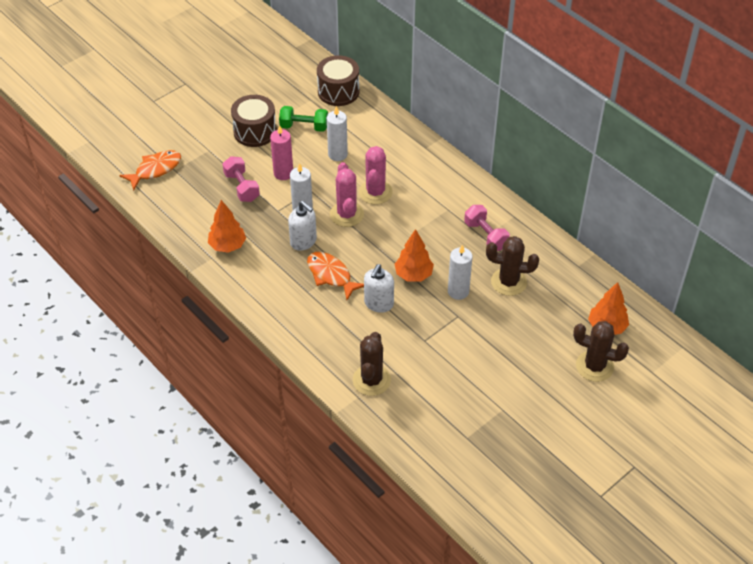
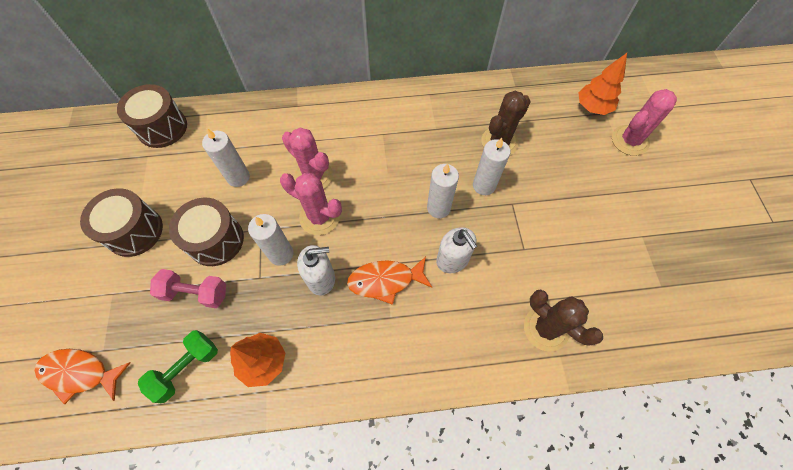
camera: 55 degrees left, 15 degrees up
(155, 170) = (80, 373): orange fish -> orange fish turned 75 degrees counterclockwise
(283, 173) = (216, 240): pink candle -> brown drum
(304, 127) = (175, 183): green dumbbell -> green dumbbell (186, 368)
(413, 275) = (438, 208): orange tree -> white candle
(485, 235) = (435, 126): pink dumbbell -> none
(594, 366) = (630, 140): brown cactus -> pink cactus

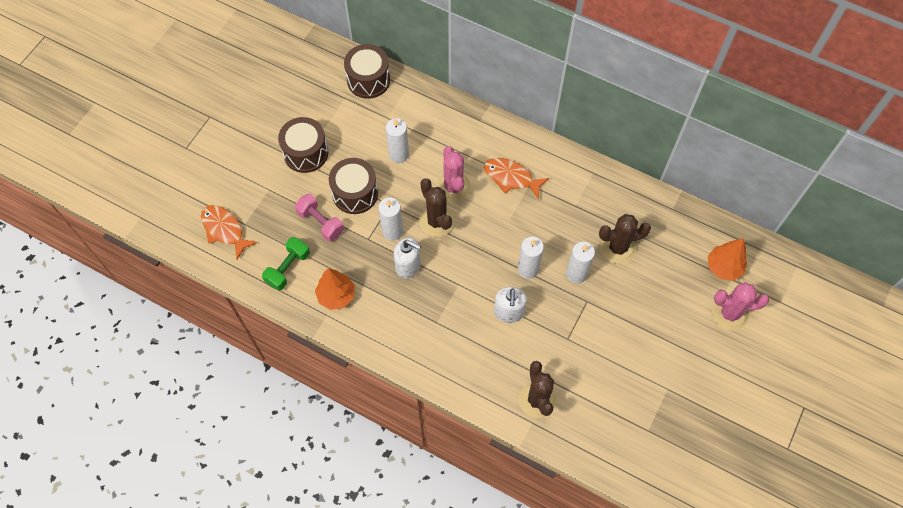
camera: 35 degrees right, 0 degrees up
(186, 368) = (288, 268): green dumbbell -> green dumbbell turned 45 degrees counterclockwise
(319, 217) = (436, 221): pink cactus -> brown cactus
(385, 280) = (451, 296): orange fish -> orange fish (511, 178)

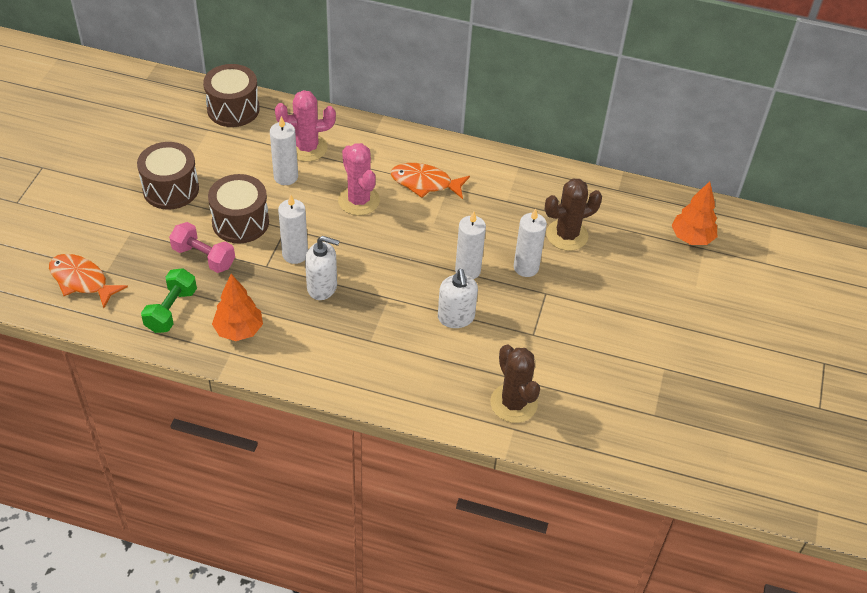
camera: 15 degrees left, 15 degrees down
(436, 221) = (346, 237): brown cactus -> none
(729, 313) = (712, 282): pink cactus -> pink cactus (307, 148)

